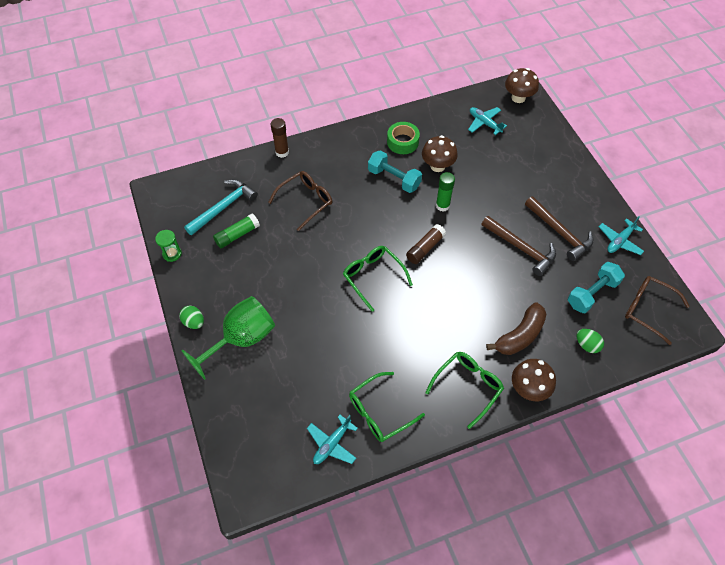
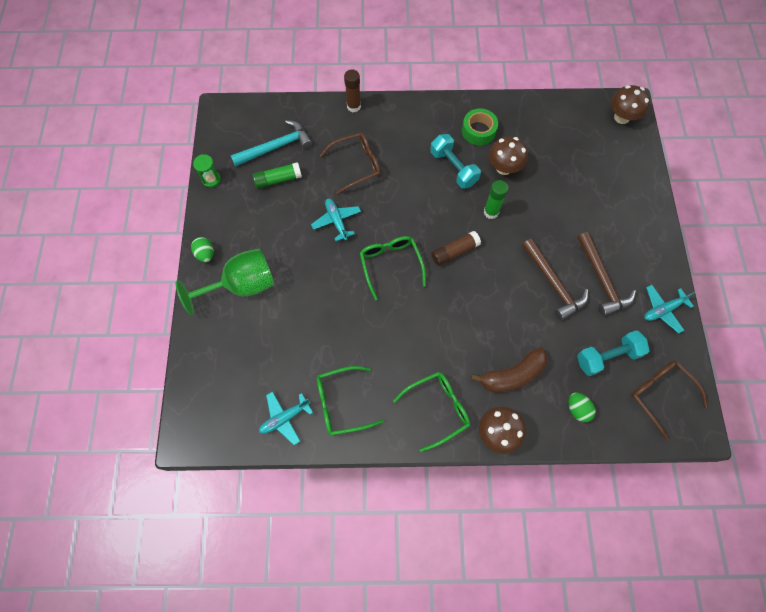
camera: 20 degrees right, 10 degrees up
(484, 123) = (573, 135): turquoise plane -> turquoise plane (336, 221)

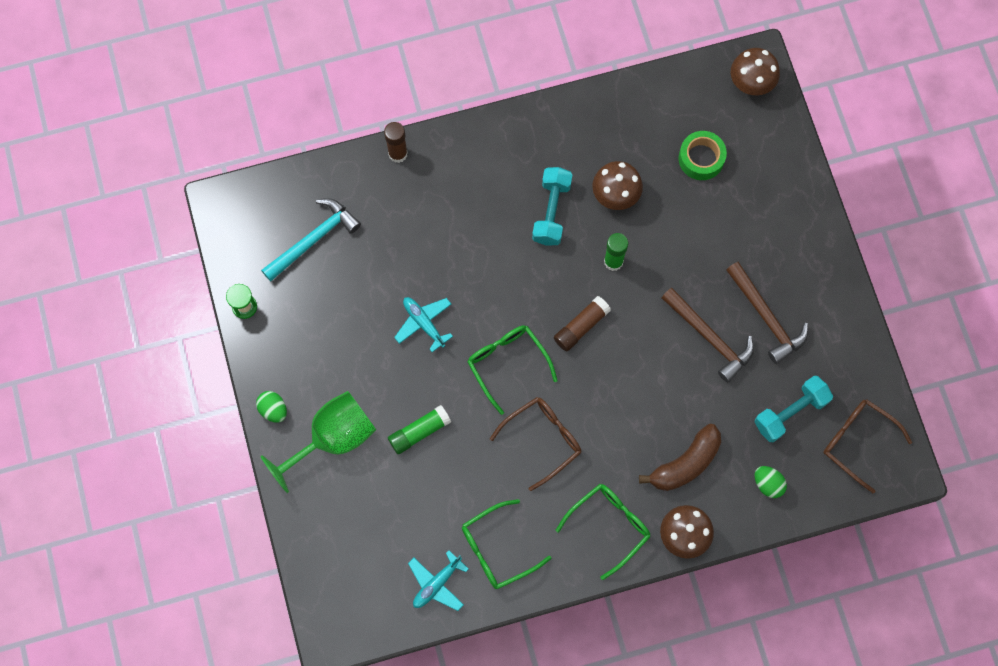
camera: 15 degrees left, 5 degrees up
(278, 179) = (331, 285): green glue stick -> green glue stick (419, 432)
(357, 165) = (426, 238): brown glasses -> brown glasses (543, 439)
(453, 168) = (551, 212): turquoise dumbbell -> turquoise dumbbell turned 60 degrees clockwise
(478, 131) = (571, 149): green tape -> green tape (701, 158)
(663, 310) = (845, 337): turquoise plane -> none

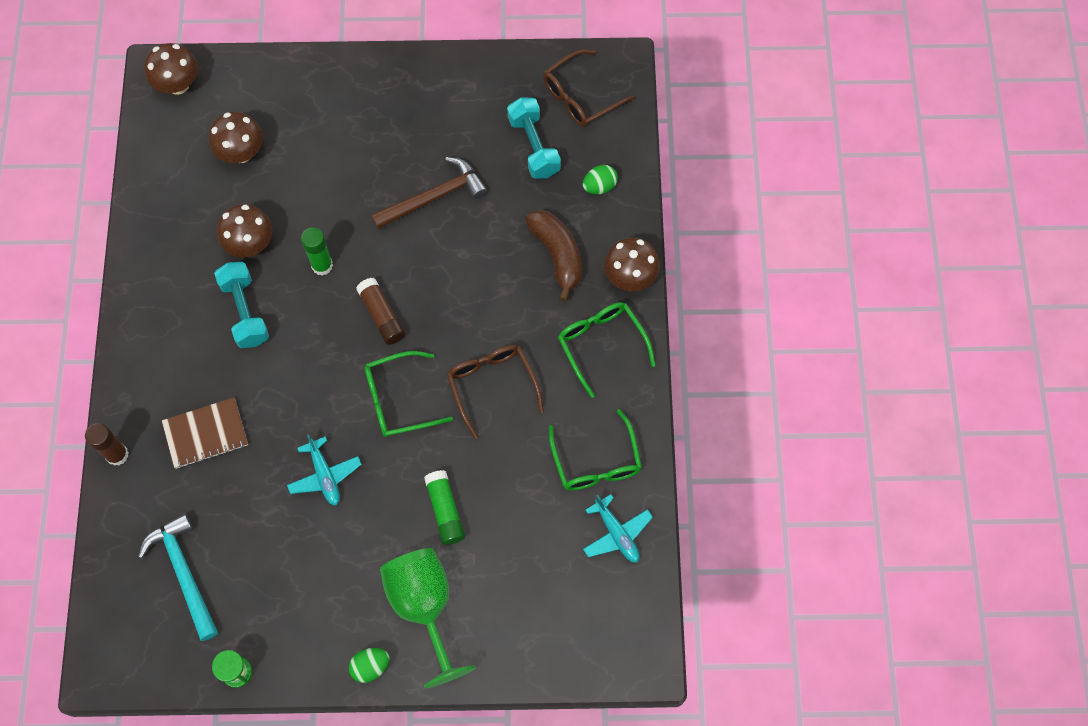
camera: 75 degrees left, 5 degrees down
(424, 323) = (325, 475): turquoise plane -> turquoise plane turned 90 degrees counterclockwise
(434, 216) = (206, 434): none -> brown notebook
(551, 212) = (245, 311): turquoise dumbbell -> turquoise dumbbell turned 45 degrees clockwise
(701, 158) = (241, 152): green tape -> brown mushroom
(766, 317) = (430, 140): brown hammer -> none

